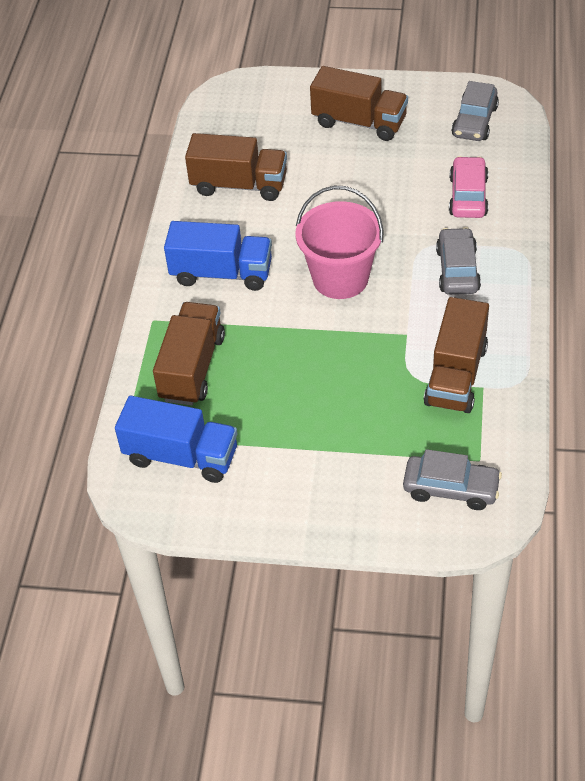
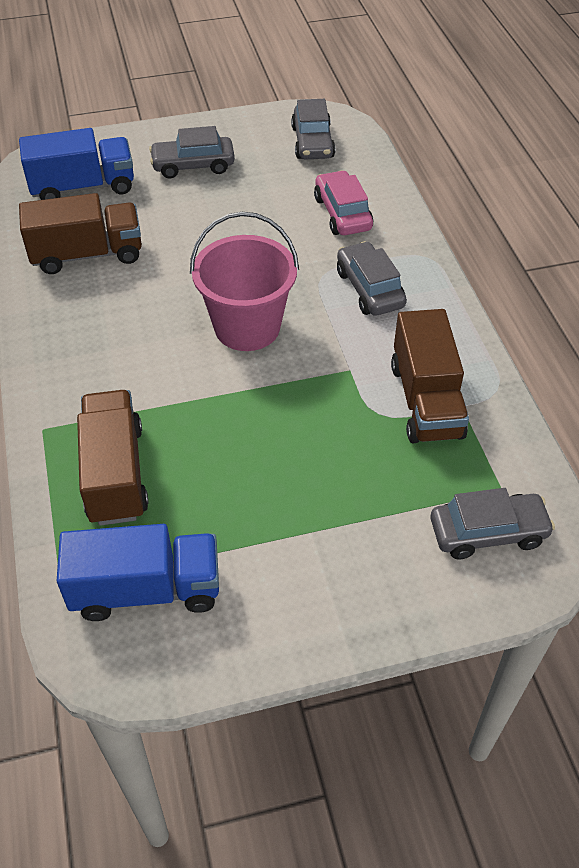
camera: 25 degrees left, 0 degrees up
(221, 273) = (106, 354): blue truck -> blue truck (83, 187)
(359, 122) = (193, 165): brown truck -> grey car

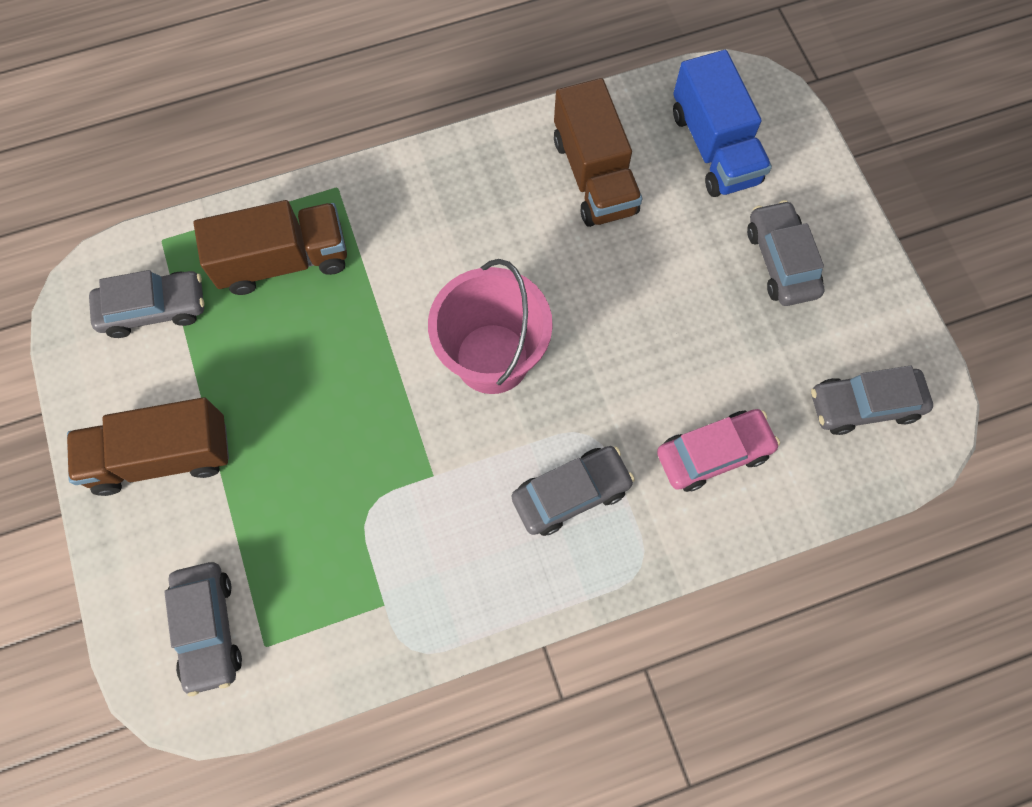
camera: 85 degrees right, 20 degrees up
(146, 589) = (154, 309): blue truck -> grey car
(426, 400) = (390, 563): brown truck -> brown truck (162, 457)

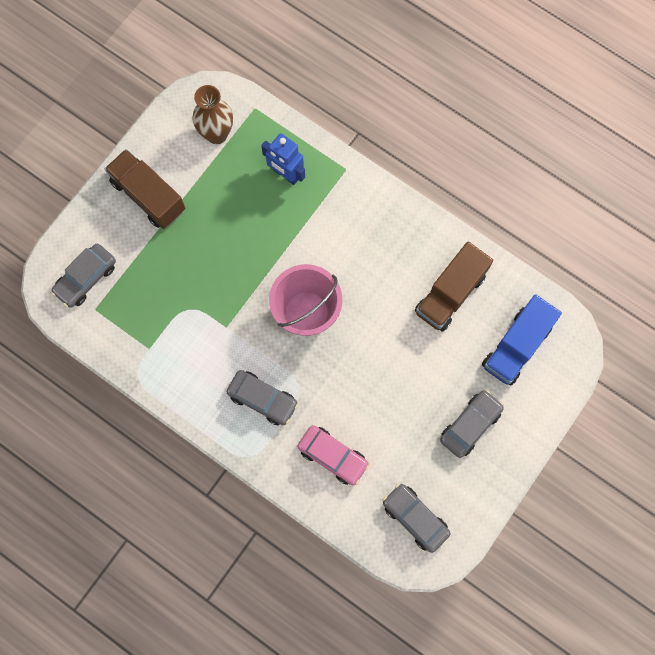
camera: 55 degrees right, 5 degrees up
(154, 309) = (216, 134): grey car -> brown vase
(283, 261) = (286, 174): brown truck -> blue robot

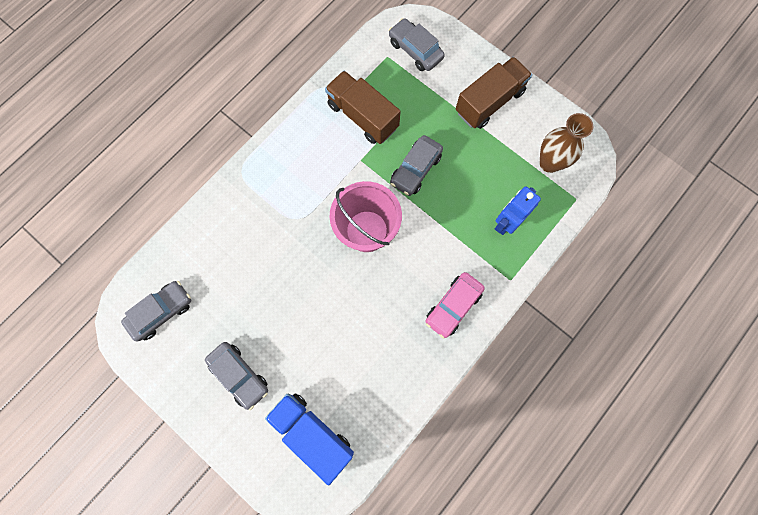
camera: 95 degrees right, 0 degrees up
(262, 399) = (290, 186): grey car -> grey car (415, 169)
(333, 456) = (230, 243): pink car -> pink car (453, 306)
(450, 294) = (373, 371): brown truck -> brown truck (363, 116)

